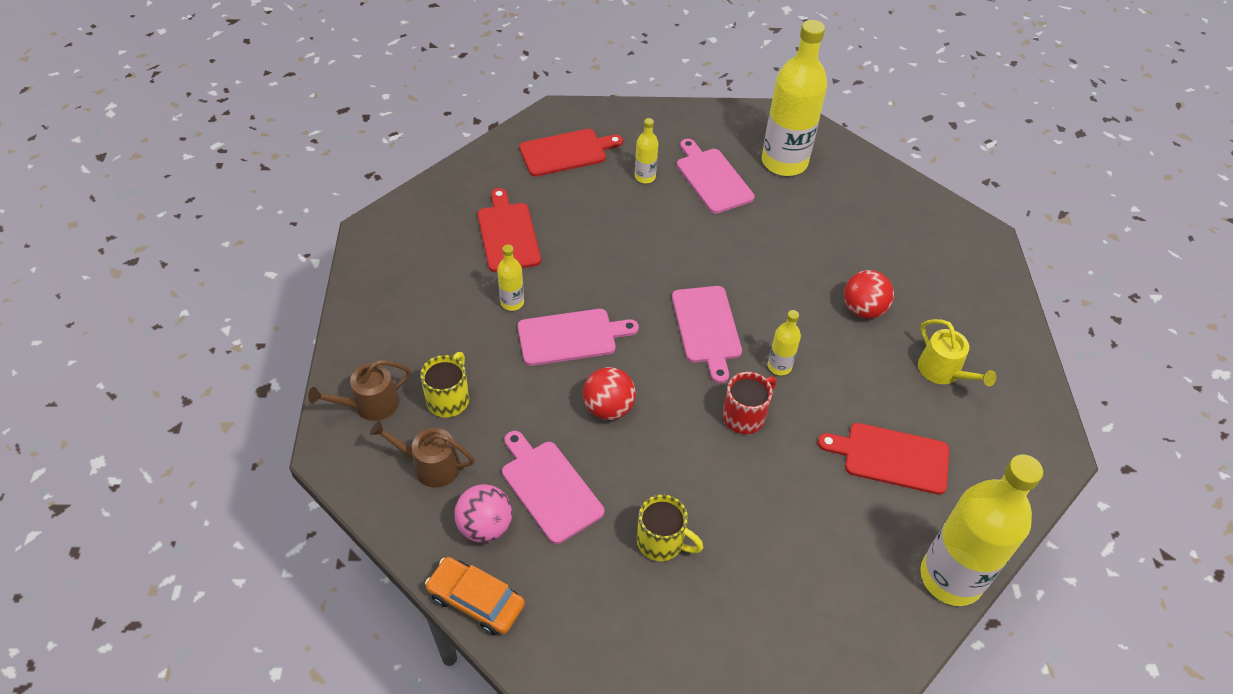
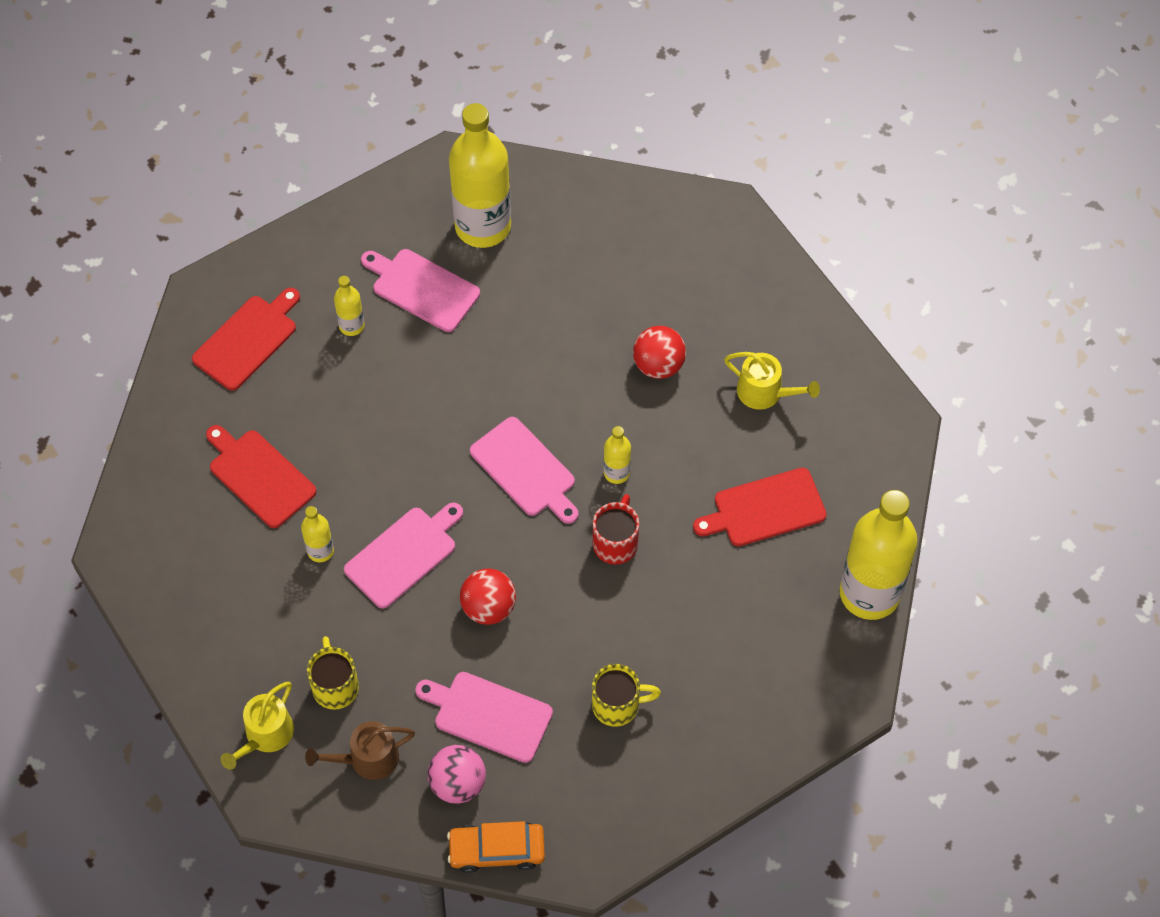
camera: 30 degrees left, 10 degrees up
(370, 404) = (265, 735): brown watering can -> yellow watering can

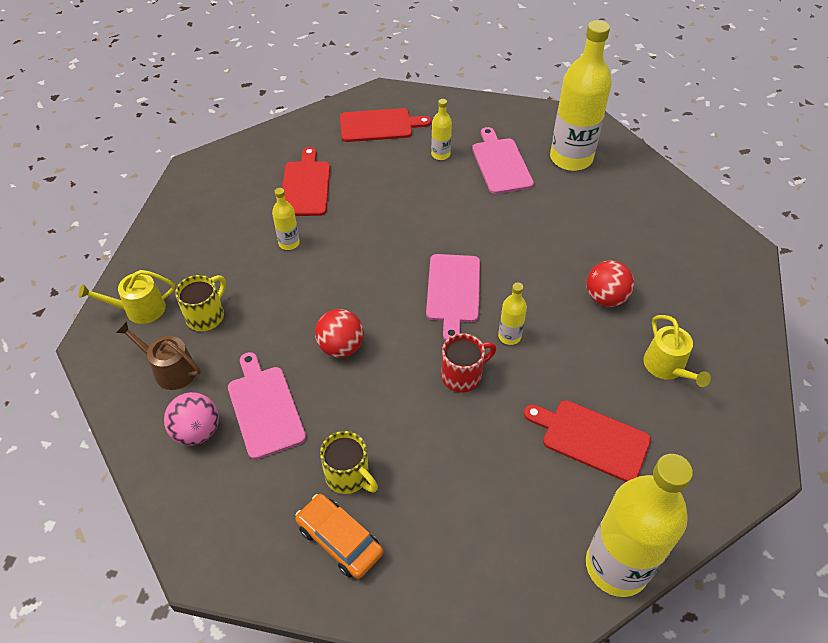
camera: 45 degrees right, 10 degrees down
(403, 554) = (329, 280): pink cutting board -> none
(497, 850) = (165, 495): orange car -> orange car (339, 540)

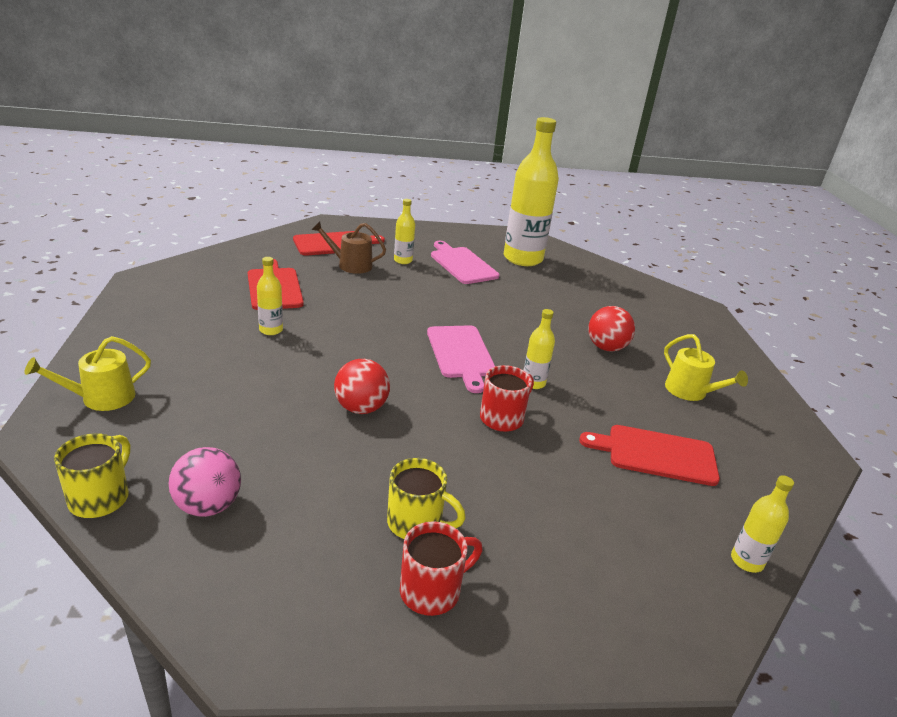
camera: 20 degrees left, 20 degrees down
(170, 370) = (156, 450): brown watering can -> brown watering can (351, 265)
(206, 316) = (190, 396): yellow mug -> yellow mug (101, 498)
(264, 408) = (289, 472): pink cutting board -> none
(339, 540) = (432, 591): orange car -> red mug
(616, 566) = (746, 561): yellow bottle -> yellow bottle, size x0.44

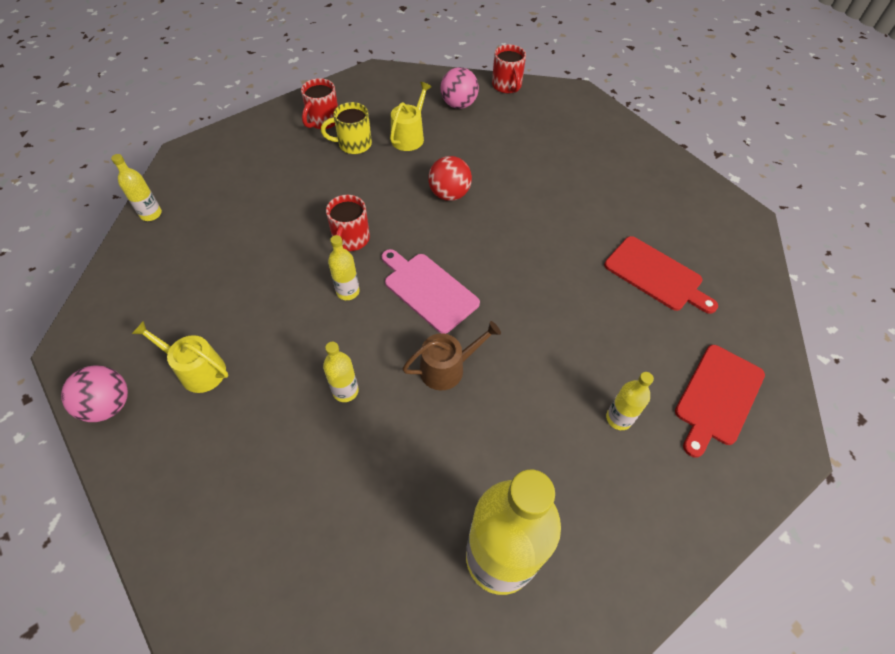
camera: 150 degrees right, 25 degrees up
(101, 398) = (589, 122): yellow watering can -> yellow watering can (409, 136)
(101, 498) = (507, 86): yellow mug -> red mug
(271, 330) = (587, 224): yellow bottle -> yellow bottle (345, 391)
(351, 265) = (650, 363): brown watering can -> brown watering can (447, 368)
(462, 264) = (555, 466): pink cutting board -> none
(606, 348) = (301, 393): red ball -> none
(656, 454) = (221, 269): red cutting board -> none
(769, 402) = (109, 405): none -> pink ball

